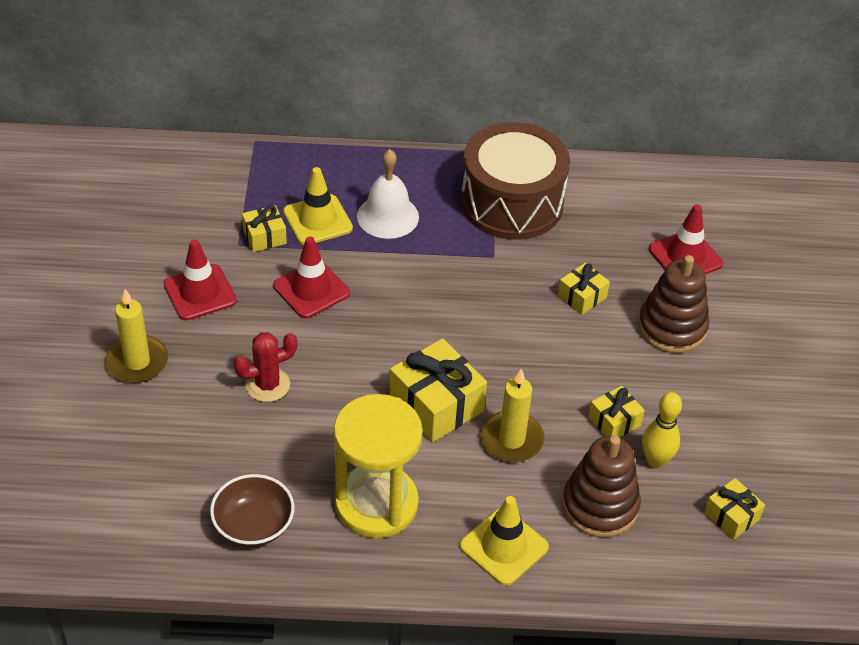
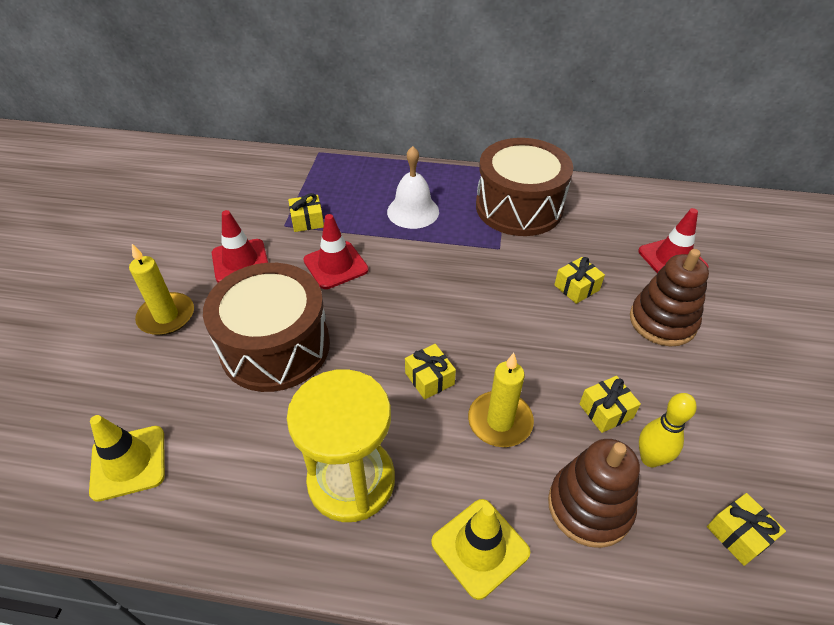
camera: 10 degrees right, 0 degrees up
(253, 525) = (220, 493): brown bowl -> none
(267, 385) = (275, 346): red cactus -> brown drum
(317, 220) = (354, 211): yellow traffic cone -> yellow traffic cone (128, 463)
(436, 404) = (429, 378): yellow gift -> yellow gift, size x0.55

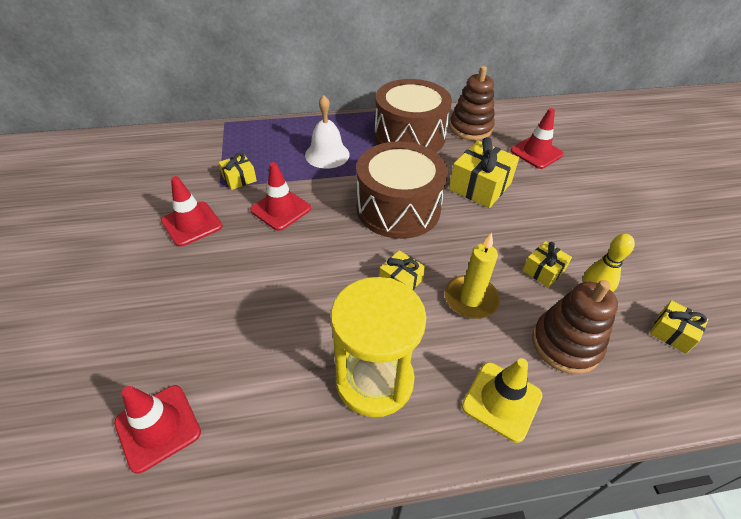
camera: 20 degrees left, 0 degrees up
(128, 463) = (158, 427): yellow traffic cone -> red traffic cone
(166, 316) = (140, 286): yellow candle -> none
(275, 346) = (256, 287): brown drum -> brown drum (398, 208)
(576, 287) = (480, 186): yellow gift -> yellow gift, size x1.81
(662, 321) = (551, 197): brown stacking toy -> brown stacking toy (470, 128)

